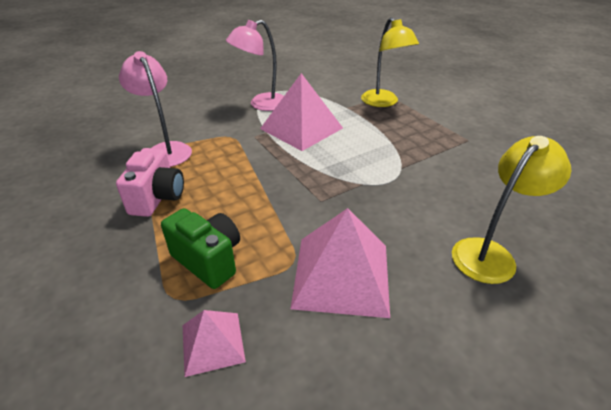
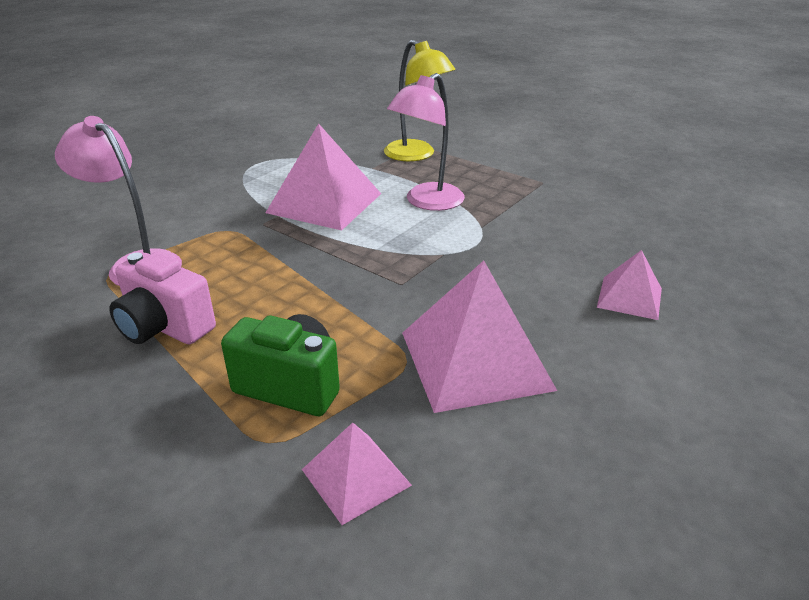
camera: 20 degrees left, 5 degrees down
(158, 198) = (165, 328): pink camera -> pink camera turned 135 degrees clockwise
(261, 104) = (248, 182): pink lamp -> pink lamp (427, 202)
(490, 253) = (629, 297): yellow lamp -> pink pyramid

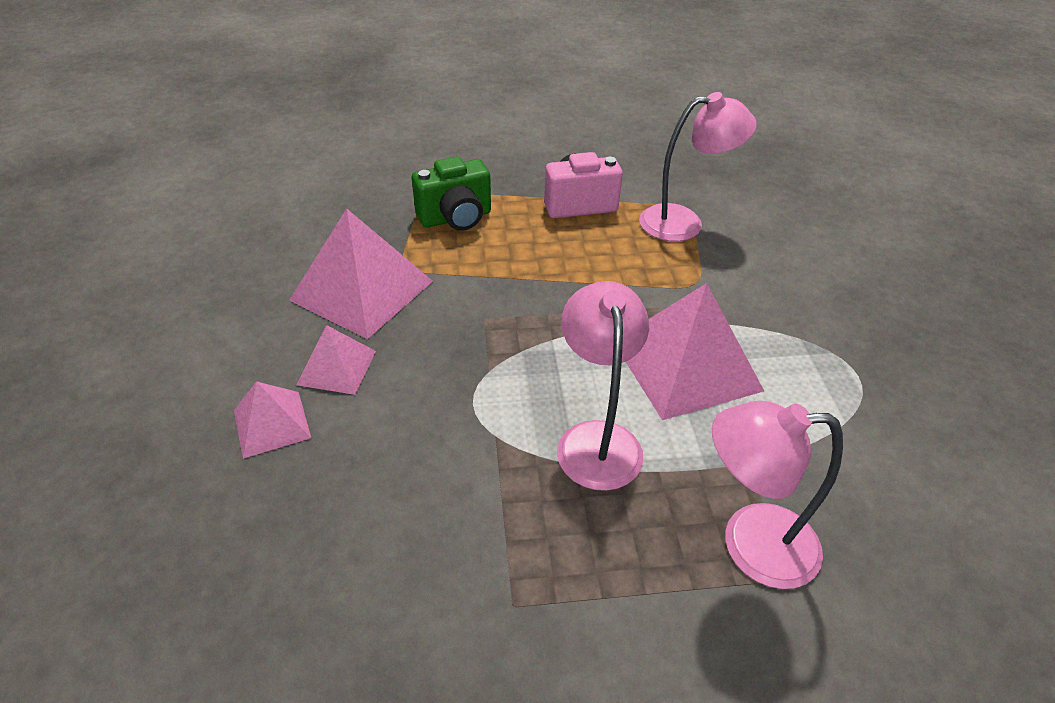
camera: 135 degrees right, 10 degrees up
(356, 477) = (366, 204): pink pyramid -> pink pyramid (336, 367)
(416, 155) = (750, 544): yellow lamp -> pink lamp

